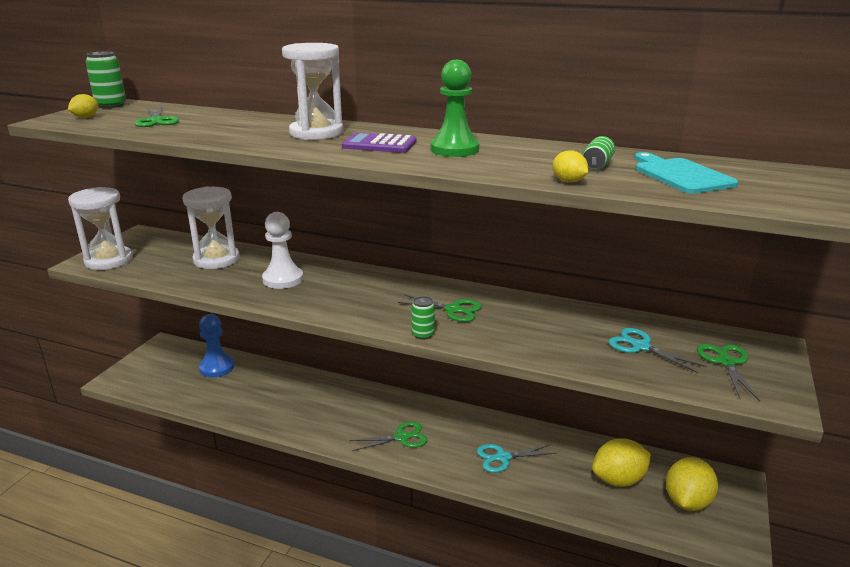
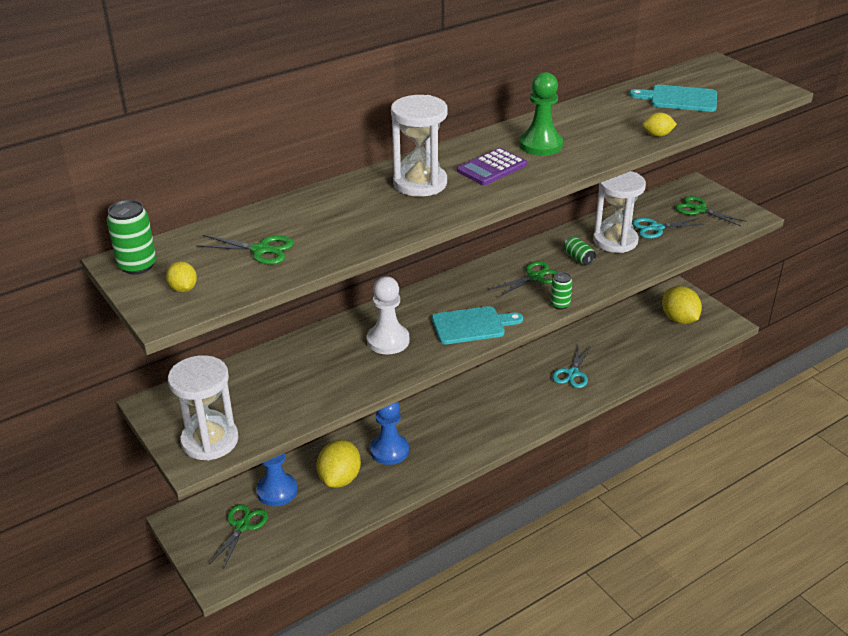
camera: 55 degrees left, 10 degrees up
(216, 259) = (295, 368): white hourglass -> white hourglass (615, 241)
(300, 397) = (389, 450): none -> blue pawn
(341, 305) = (472, 325): none -> turquoise cutting board
(401, 437) = (503, 413): green scissors -> green scissors (242, 526)
(597, 165) = (633, 114): green can -> green can (578, 258)
(618, 480) = (638, 335): yellow lemon -> yellow lemon (340, 478)

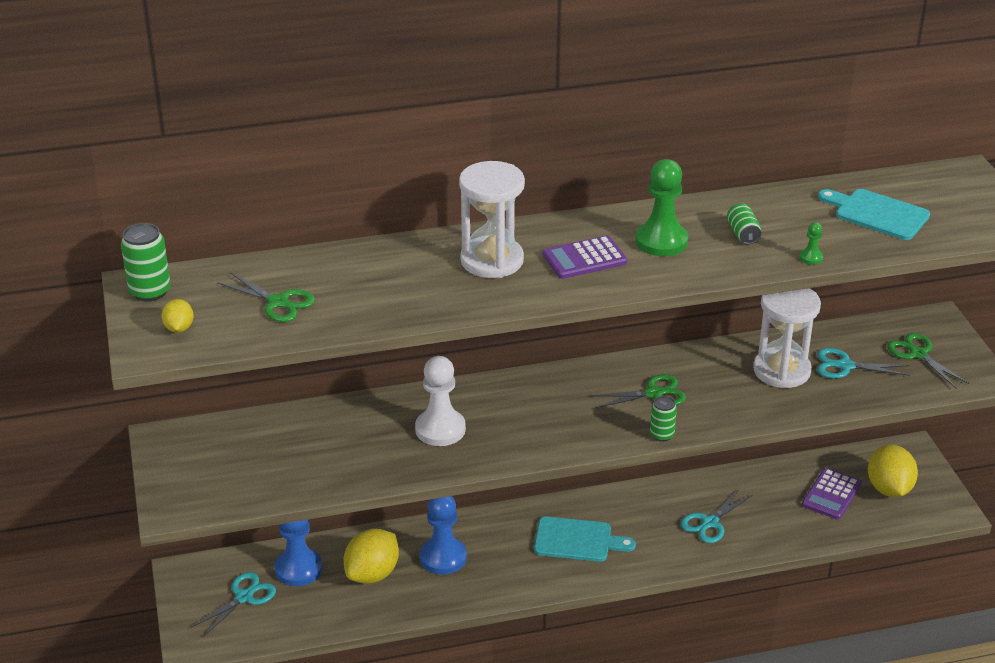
camera: 20 degrees right, 0 degrees up
(210, 440) = (197, 492): white hourglass -> none
(242, 526) = (244, 597): green scissors -> turquoise scissors
(472, 325) = (544, 435): turquoise cutting board -> turquoise cutting board (577, 540)
(578, 258) = (721, 382): green can -> green can (743, 234)
(643, 333) = (831, 494): none -> purple calculator
(657, 135) = (811, 258): yellow lemon -> green pawn

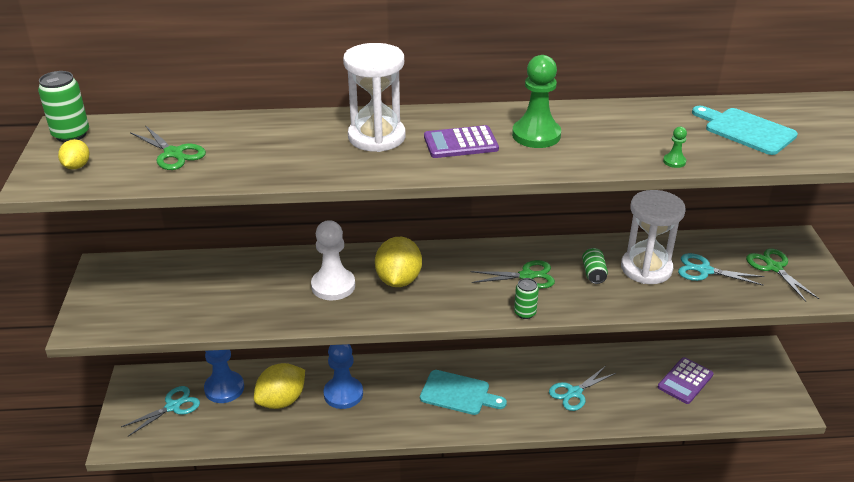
camera: 10 degrees right, 0 degrees up
(743, 234) = (614, 136): green can -> green can (593, 273)
(889, 489) = (737, 382): yellow lemon -> yellow lemon (398, 280)

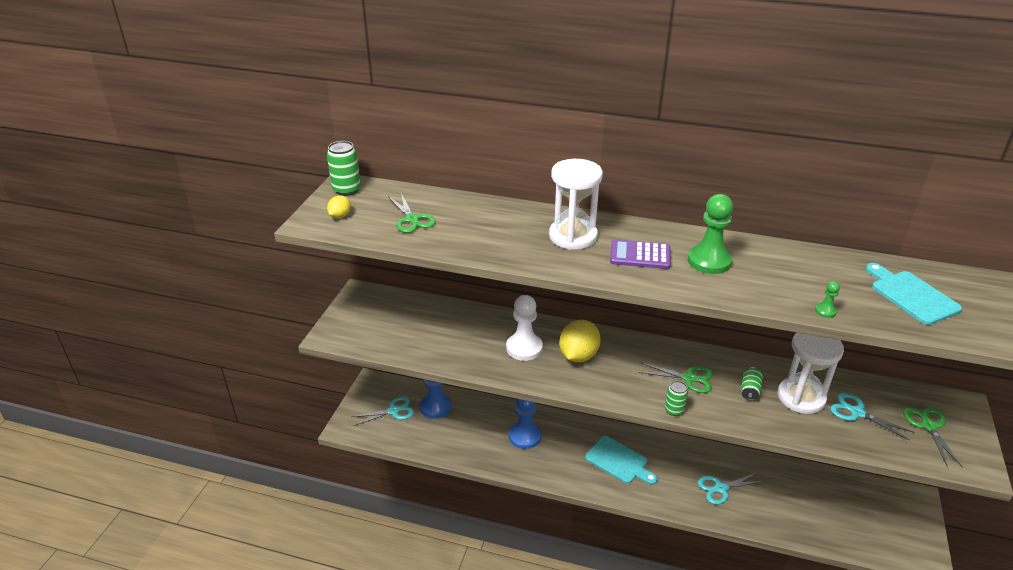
camera: 20 degrees right, 0 degrees up
(281, 400) = (475, 428): yellow lemon -> none
(685, 381) = (829, 506): purple calculator -> none

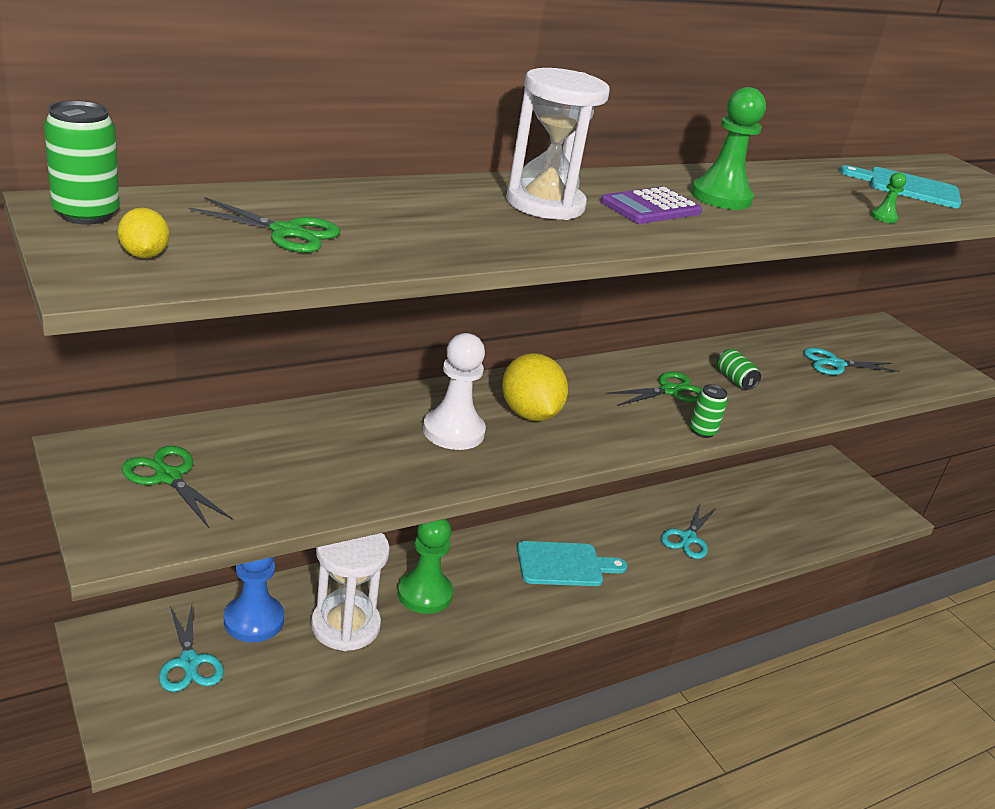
camera: 50 degrees left, 5 degrees down
(393, 411) = (189, 662): turquoise scissors -> turquoise scissors turned 135 degrees clockwise
(525, 436) = (424, 594): blue pawn -> green pawn
(801, 397) = (780, 368): white hourglass -> white hourglass (345, 626)
(928, 426) = (891, 354): green scissors -> green scissors (168, 477)

